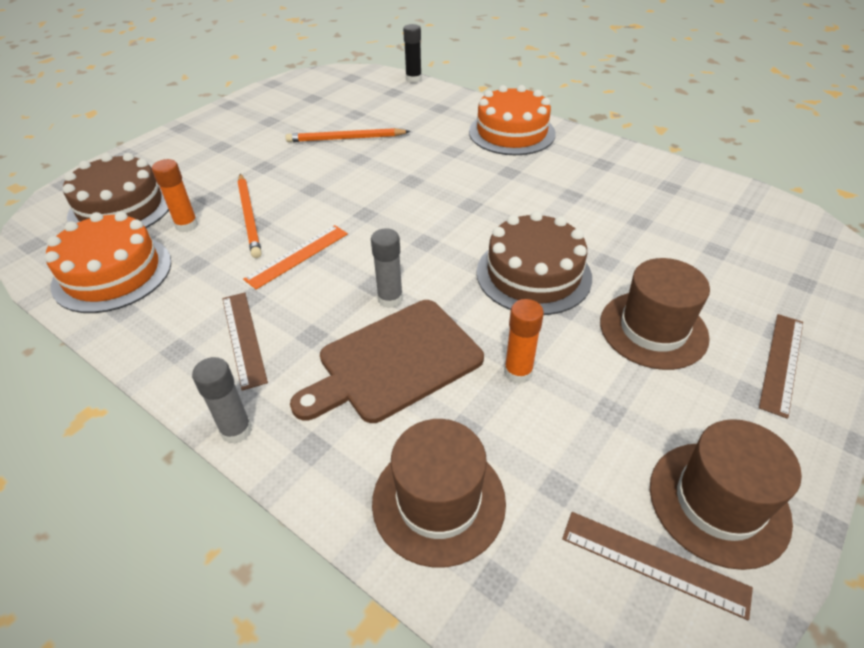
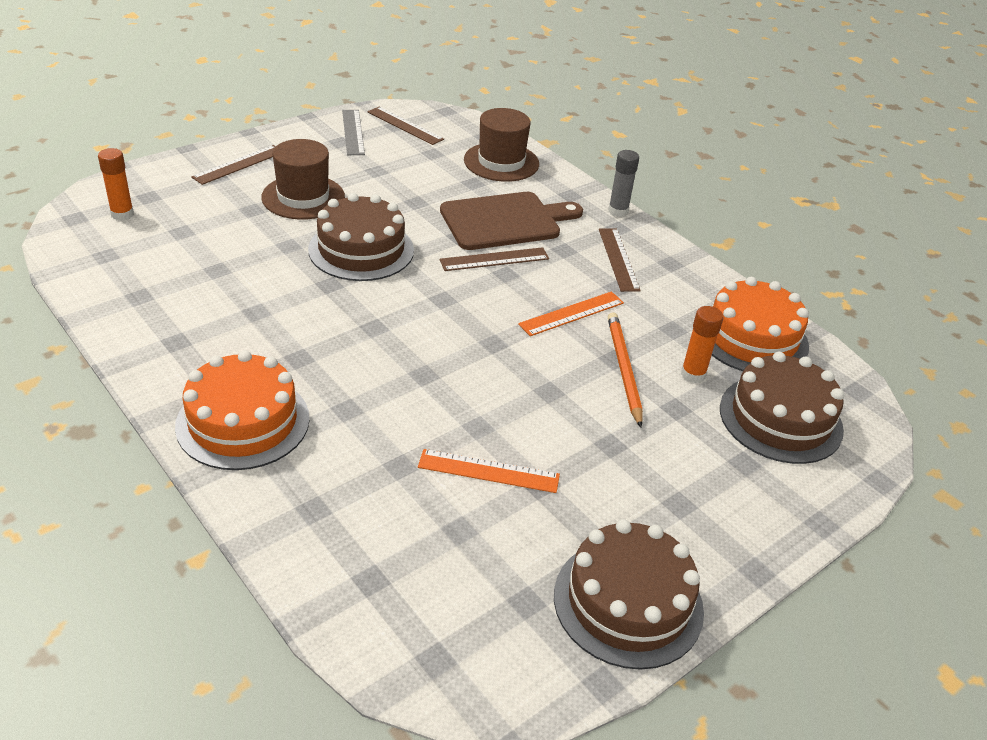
camera: 170 degrees left, 5 degrees down
(258, 105) = (628, 602): none -> brown cake
(345, 139) = (488, 471): orange pencil -> orange ruler
(390, 299) = (494, 259): grey glue stick -> brown ruler
(413, 79) = (313, 615): black glue stick -> none
(518, 372) = (421, 198): orange glue stick -> orange glue stick (122, 214)
(718, 502) = (352, 132): brown hat -> grey ruler

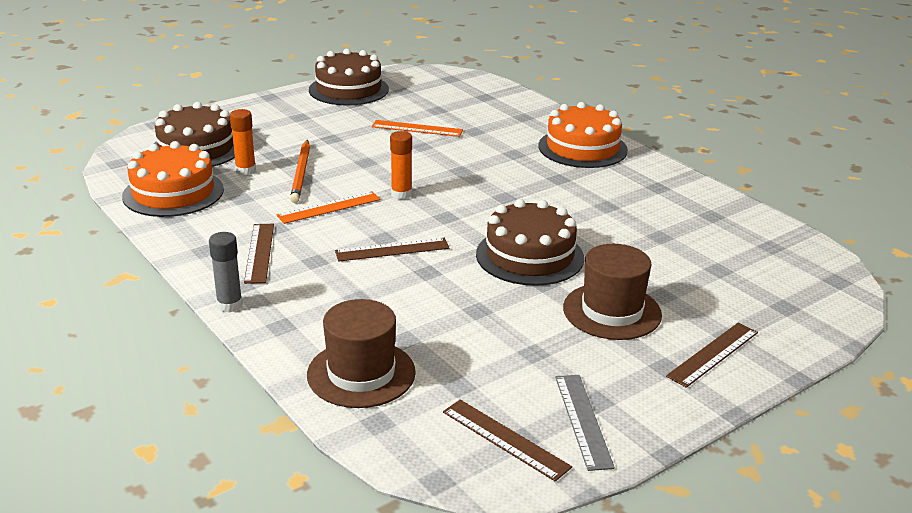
camera: 175 degrees left, 10 degrees down
(122, 214) = (793, 285): orange glue stick -> orange glue stick (401, 194)
(505, 221) = (373, 290): brown cutting board -> none

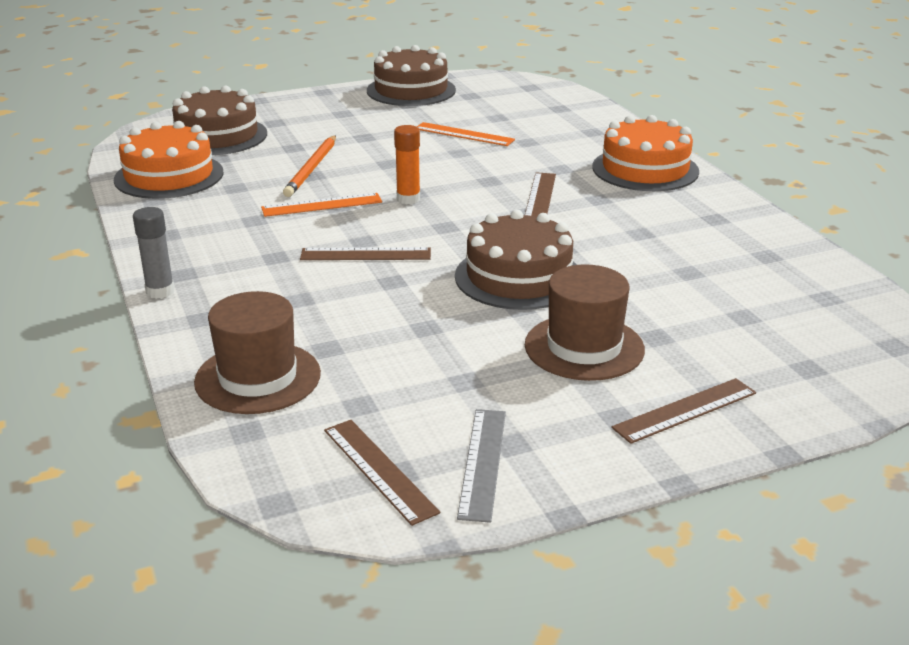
camera: 15 degrees right, 0 degrees up
(245, 171) = (255, 161): orange glue stick -> none
(260, 252) = (222, 242): brown ruler -> brown ruler (540, 197)

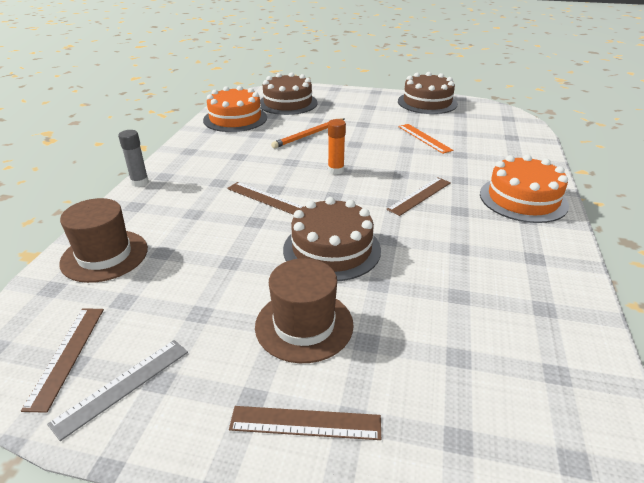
camera: 35 degrees right, 5 degrees up
(322, 205) = (284, 159): orange ruler -> none

